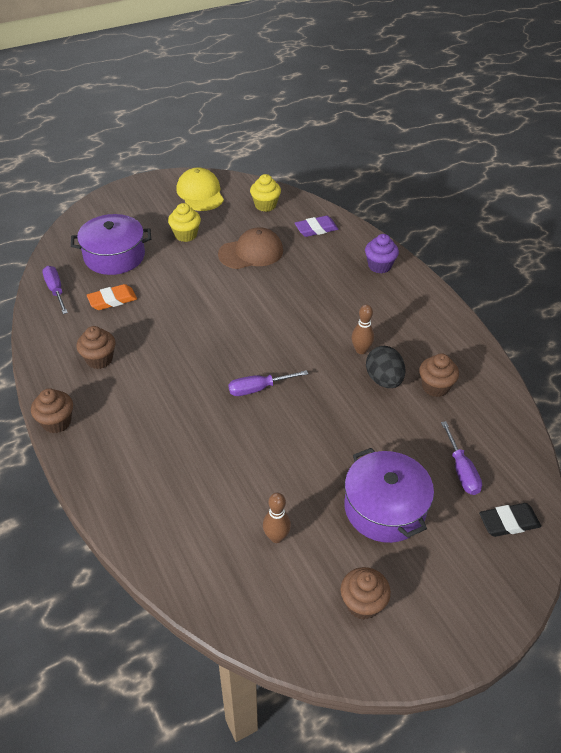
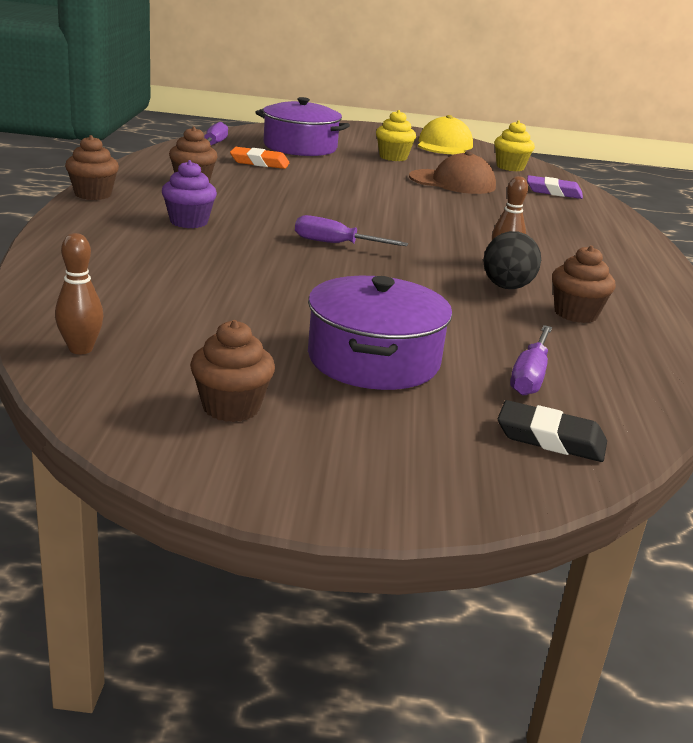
camera: 30 degrees right, 20 degrees down
(276, 537) = (201, 325): brown bowling pin -> brown bowling pin (81, 349)
(379, 266) = (607, 229): purple cupcake -> purple cupcake (189, 222)

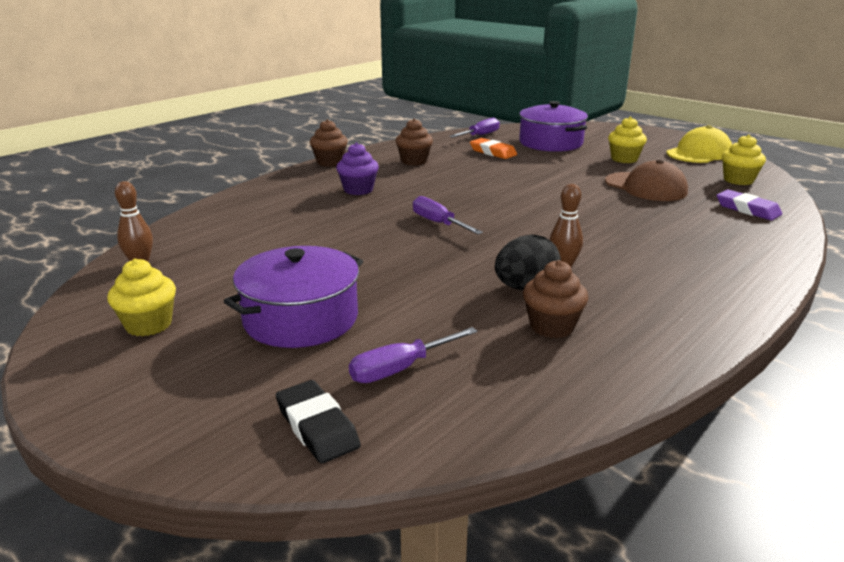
camera: 40 degrees right, 0 degrees up
(231, 407) = (148, 325): brown cupcake -> yellow cupcake

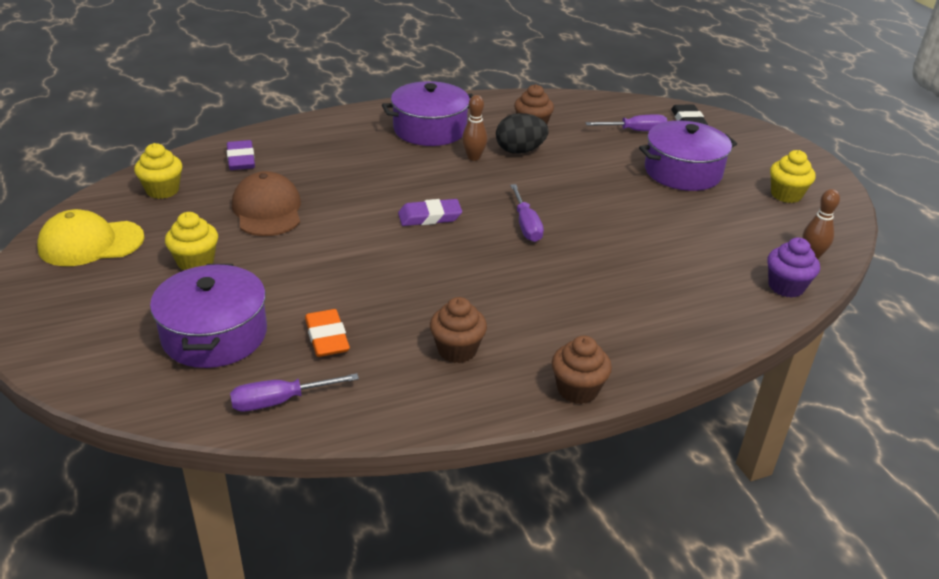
camera: 155 degrees left, 10 degrees up
(358, 190) = (572, 304): purple cupcake -> purple cupcake (786, 287)
(525, 210) = (429, 217): none -> purple eraser
(659, 283) = (430, 129): none -> purple pot

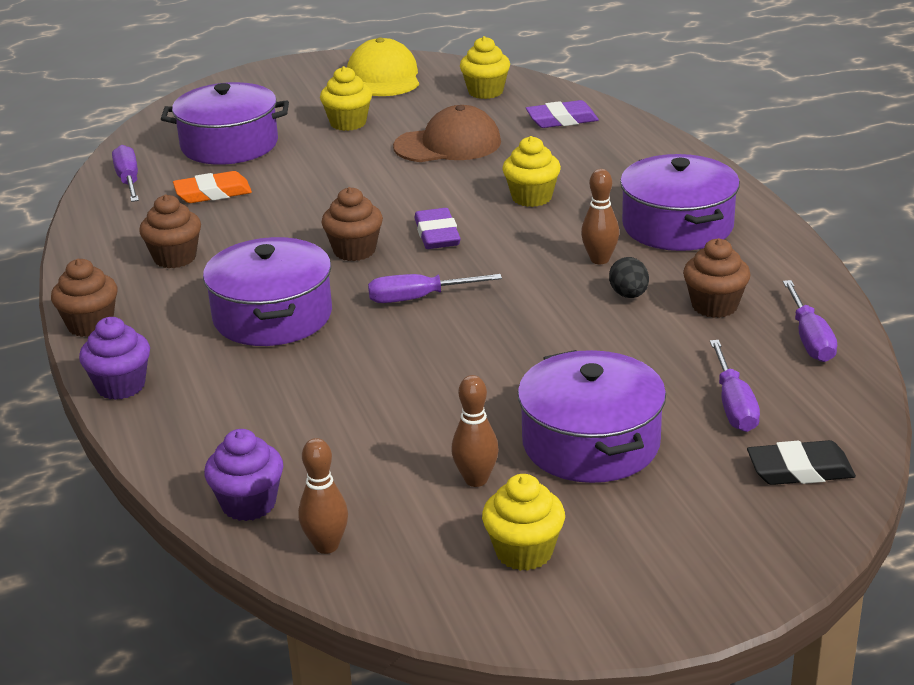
camera: 95 degrees right, 5 degrees down
(377, 177) = (531, 197): none -> yellow cupcake
(452, 253) = (354, 251): none -> brown cupcake
(520, 151) = (629, 295): black egg -> black egg, size x0.63
(555, 289) = (272, 316): none -> purple pot
(566, 106) = (809, 338): none -> purple screwdriver
(668, 359) = (121, 386): none -> purple cupcake
(729, 207) = (476, 480): none -> brown bowling pin

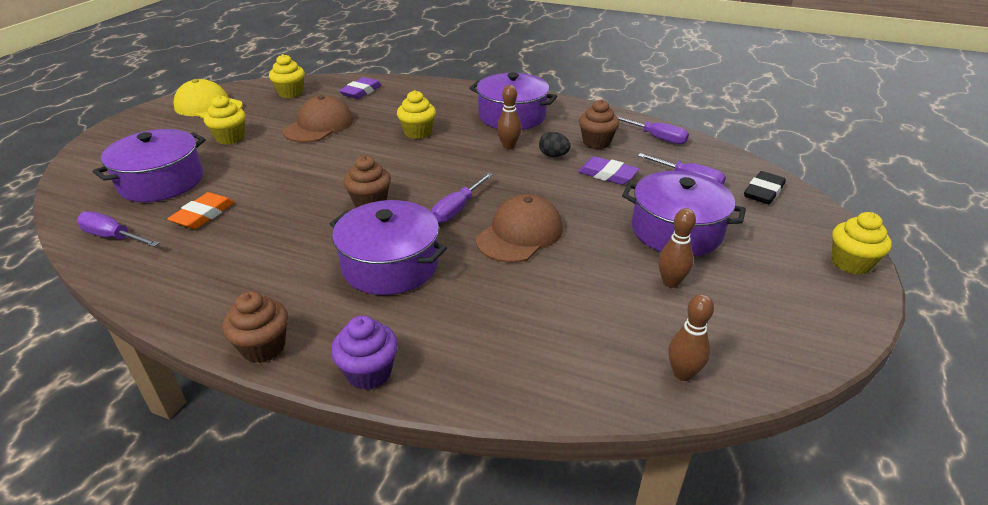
camera: 50 degrees left, 5 degrees up
(175, 258) = (250, 267): brown cupcake -> none
(249, 504) = (598, 384): purple cupcake -> none
(428, 354) = (520, 234): none -> brown cap
(437, 234) = (402, 172): purple eraser -> purple eraser (607, 174)
(524, 552) = (760, 302): yellow cupcake -> yellow cupcake (850, 263)

